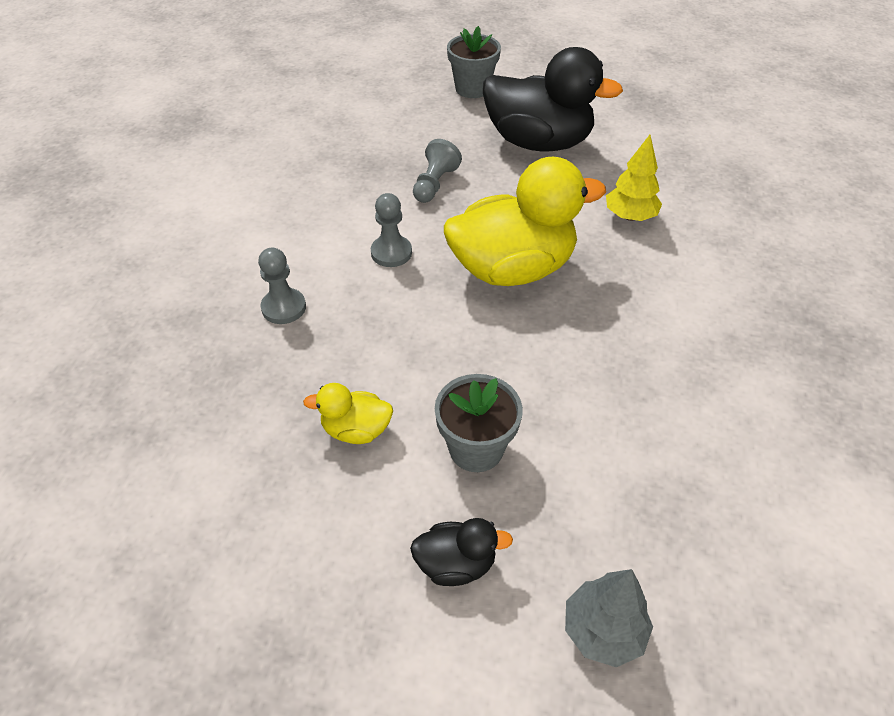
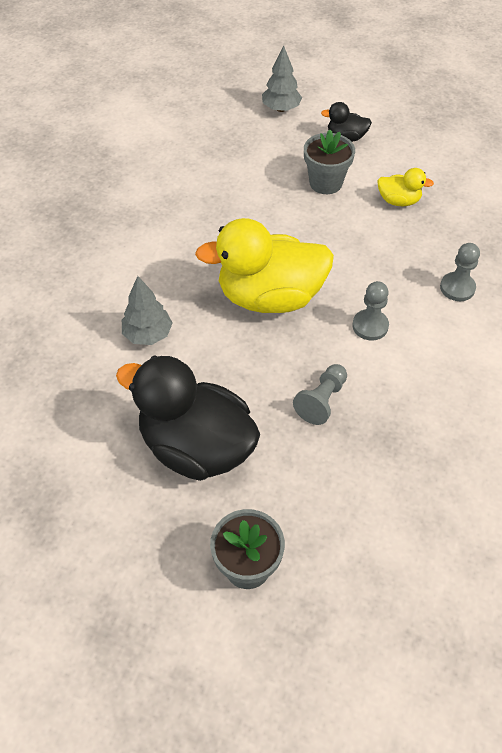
camera: 170 degrees left, 5 degrees up
(630, 216) = (148, 334): yellow tree -> grey tree

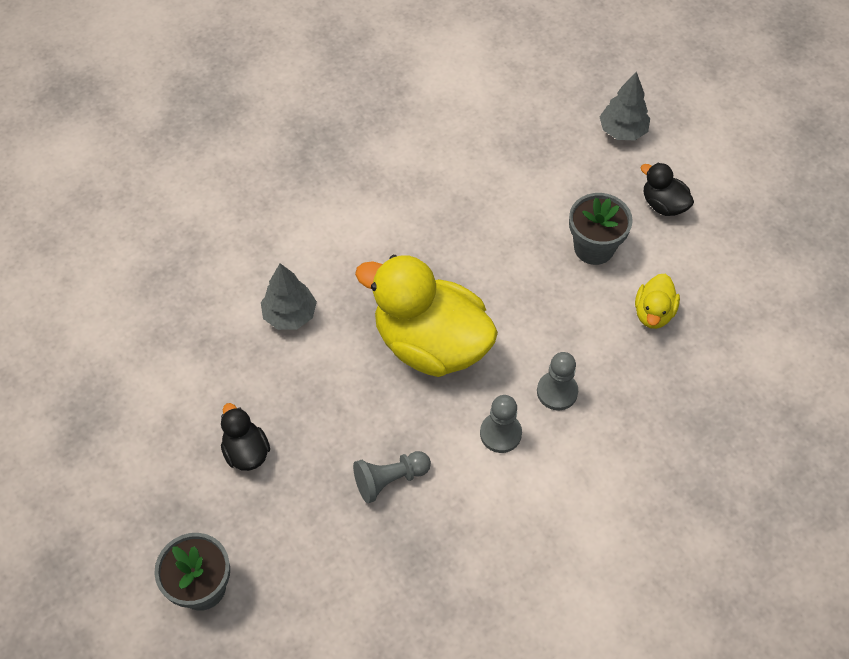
camera: 35 degrees right, 5 degrees up
(196, 447) = (246, 451): black duck -> black duck, size x0.46
(398, 201) = (653, 313): yellow duck -> yellow duck turned 60 degrees clockwise
(457, 288) = (626, 447): grey pawn -> grey pawn (557, 392)

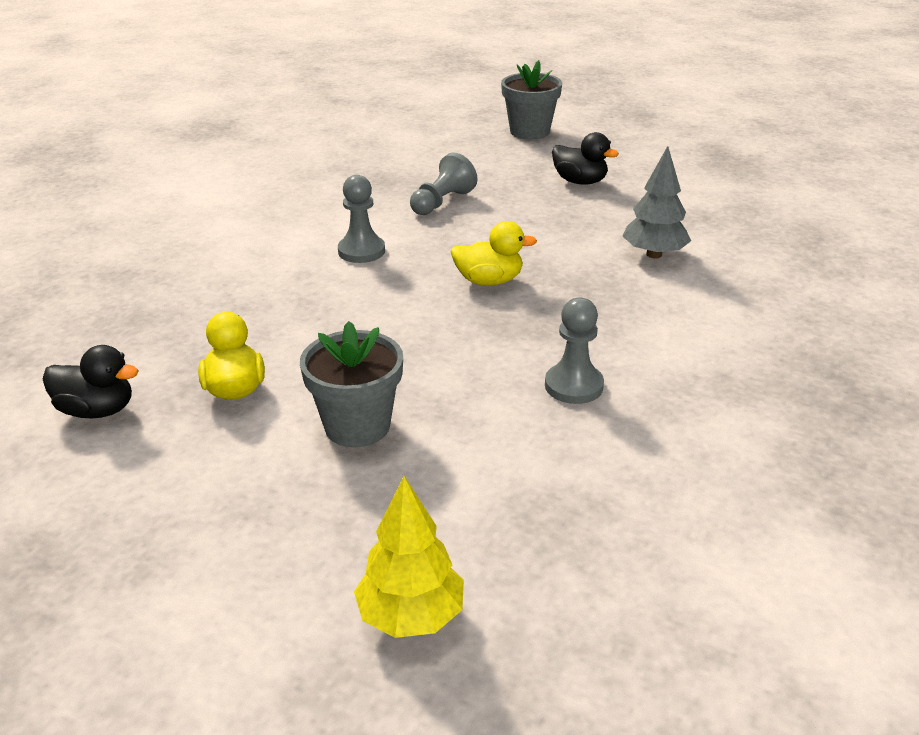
camera: 150 degrees right, 25 degrees down
(430, 343) = (489, 281): yellow duck -> yellow duck, size x0.46
(557, 392) = (321, 292): grey pawn -> grey pawn (574, 386)
(622, 131) = (411, 616): grey tree -> yellow tree
(663, 204) = (274, 522): black duck -> black duck (97, 410)

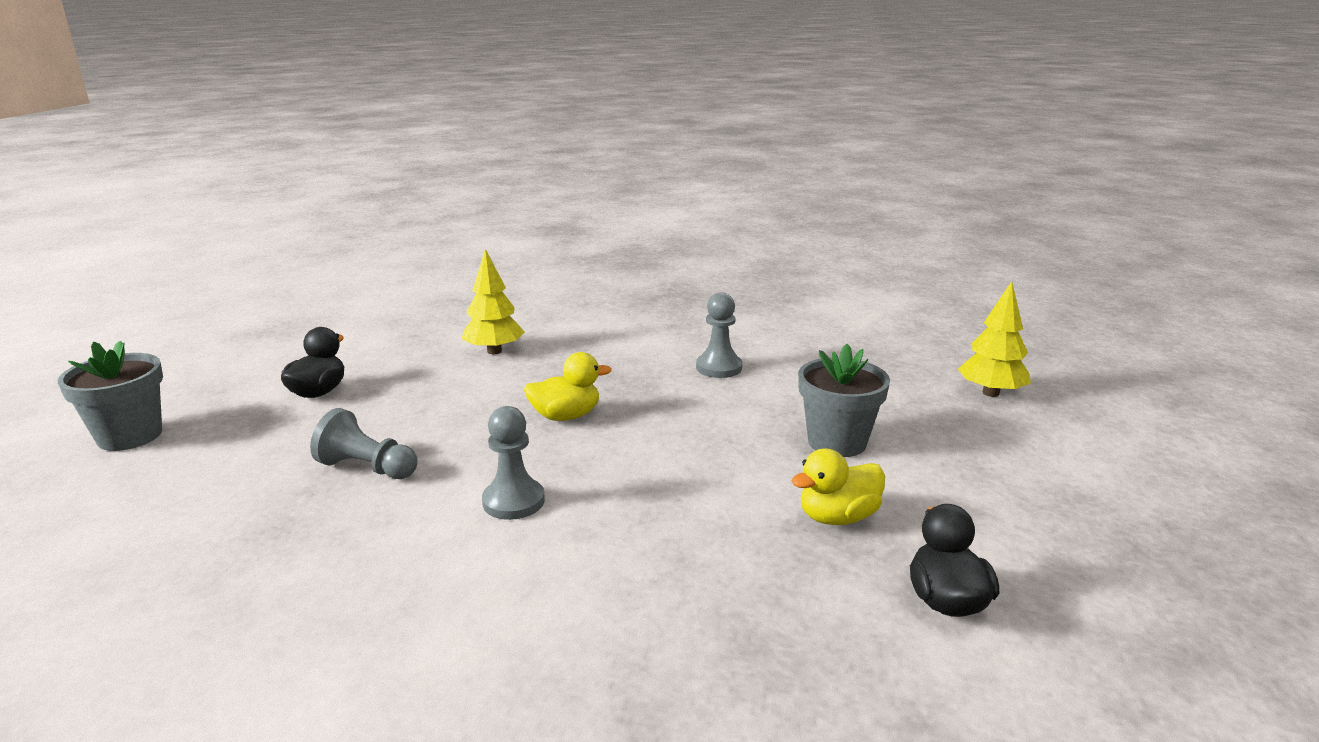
camera: 105 degrees left, 10 degrees down
(489, 281) = (566, 416): yellow duck -> yellow duck turned 90 degrees clockwise
(654, 254) = (494, 351): grey tree -> yellow tree

